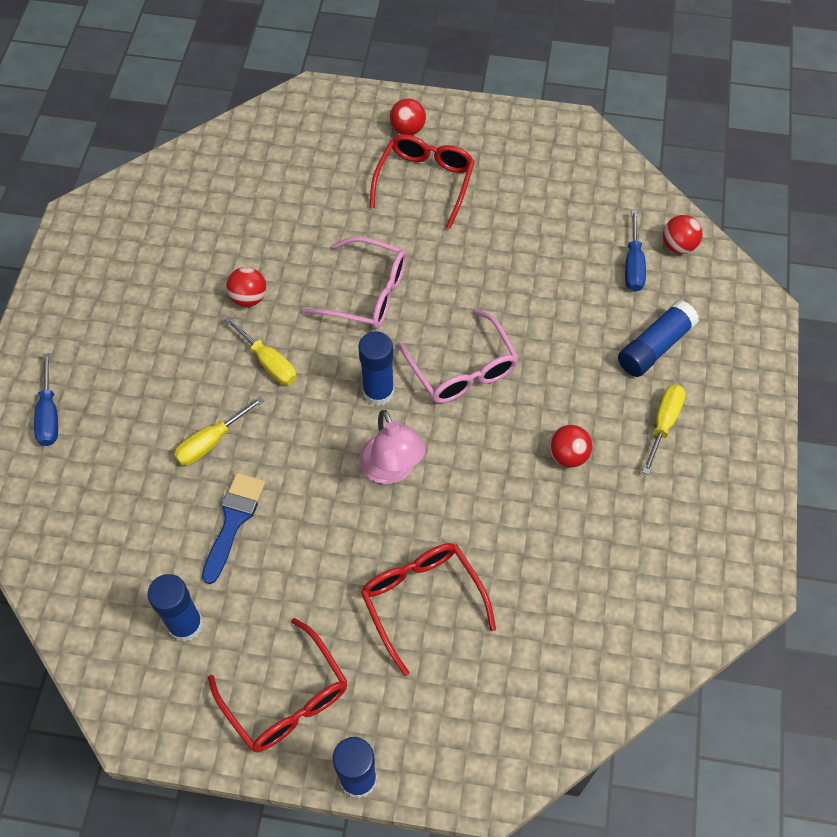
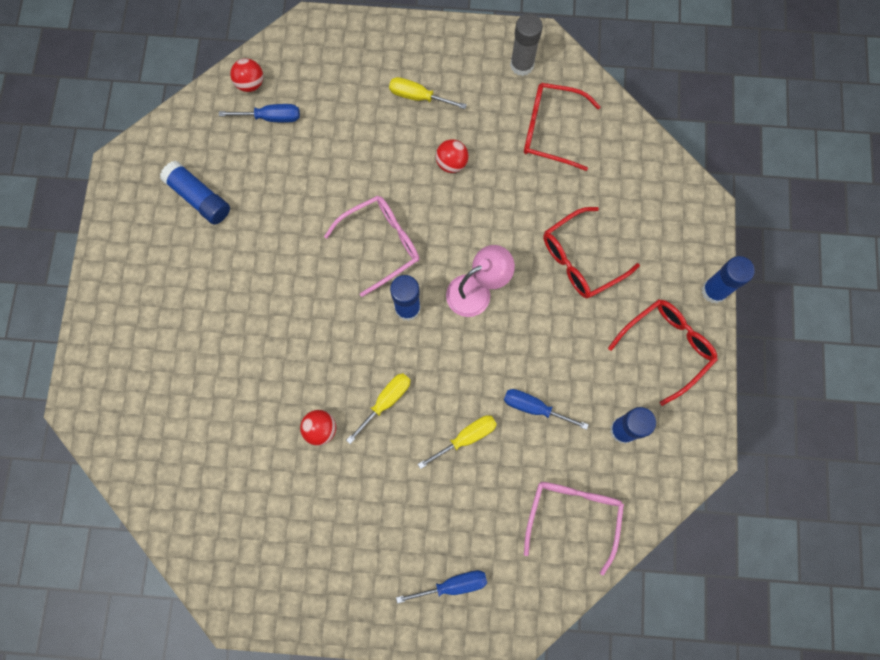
camera: 95 degrees left, 15 degrees up
(211, 442) = (466, 438): yellow screwdriver -> yellow screwdriver turned 75 degrees counterclockwise
(233, 521) = (534, 408): blue brush -> blue screwdriver
(367, 293) = (310, 327): pink glasses -> pink glasses (573, 516)
(408, 129) = (123, 310): red ball -> none
(425, 182) = (186, 289): red glasses -> red glasses (550, 130)
(655, 347) = (350, 102): blue glue stick -> blue glue stick (199, 198)
(715, 556) = (522, 65): none -> grey glue stick

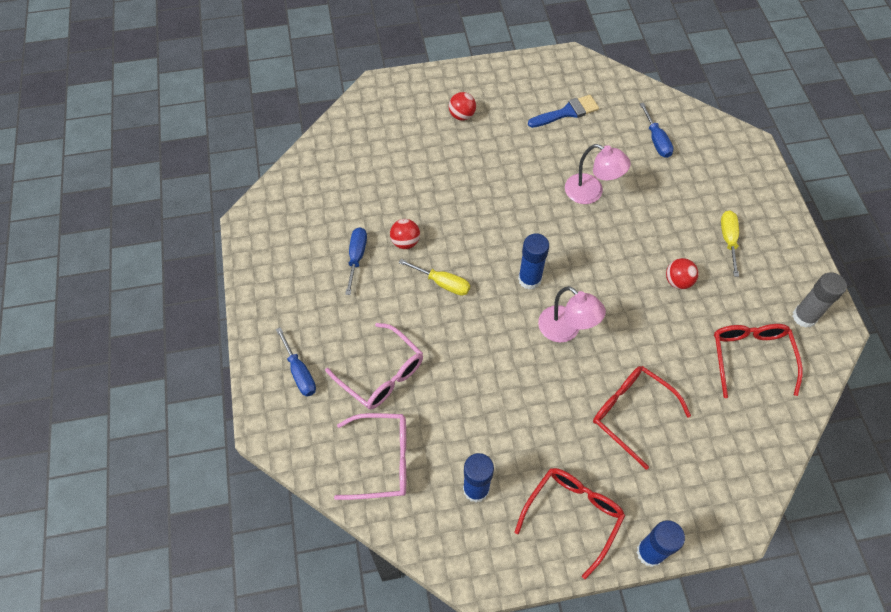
camera: 75 degrees right, 15 degrees down
(199, 198) = (566, 112): blue glue stick -> blue brush
(250, 83) = (679, 119): red ball -> red ball (462, 115)
(318, 209) = (591, 192): none -> pink lamp
(381, 244) = (579, 245): pink glasses -> pink glasses (382, 374)
(466, 438) = (429, 353): yellow screwdriver -> none
(534, 408) = (473, 403): blue screwdriver -> blue screwdriver (356, 257)
(667, 347) = (573, 515): red glasses -> red glasses turned 90 degrees counterclockwise

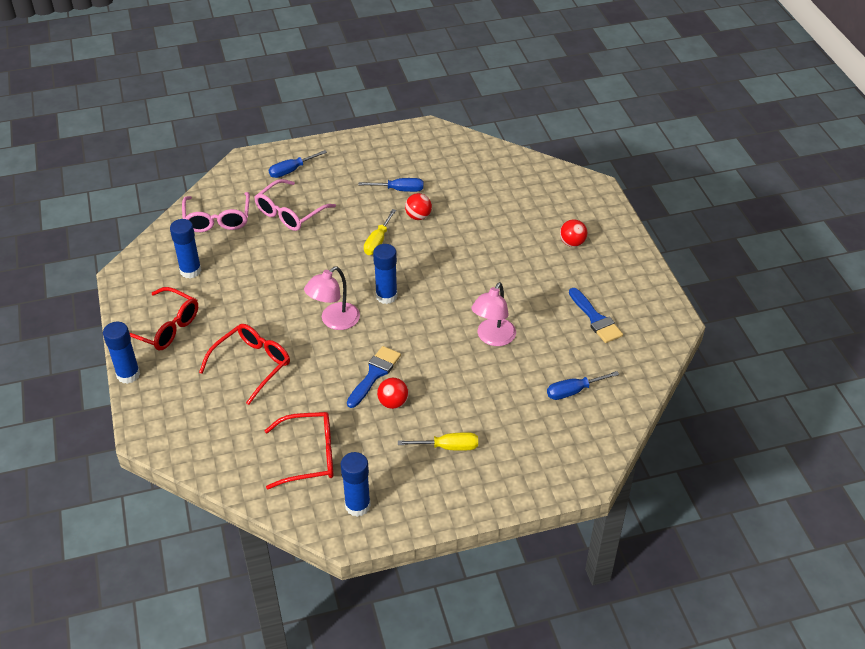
camera: 85 degrees right, 15 degrees down
(641, 295) = (374, 374): none -> blue brush
(804, 317) = (357, 505): grey glue stick -> blue glue stick

